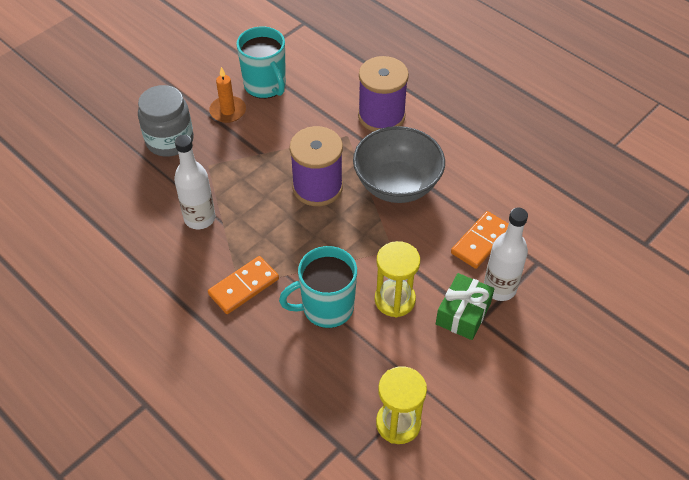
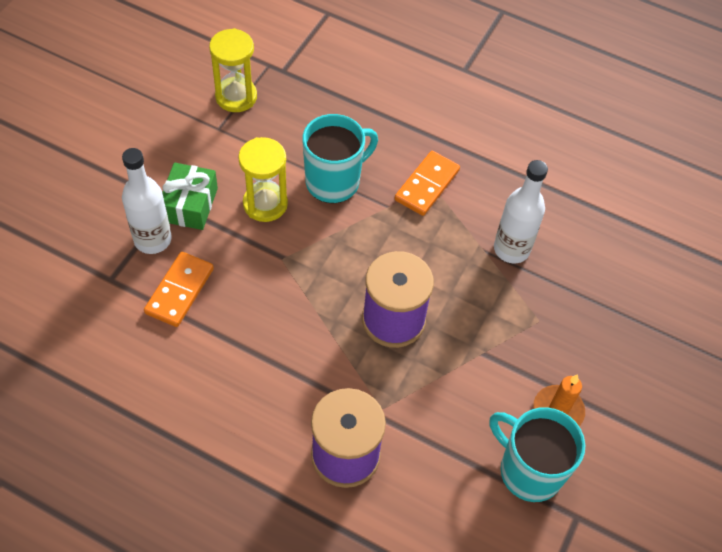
camera: 160 degrees right, 5 degrees up
(169, 140) = (605, 345): grey jar -> none
(397, 185) = (296, 346): grey bowl -> none

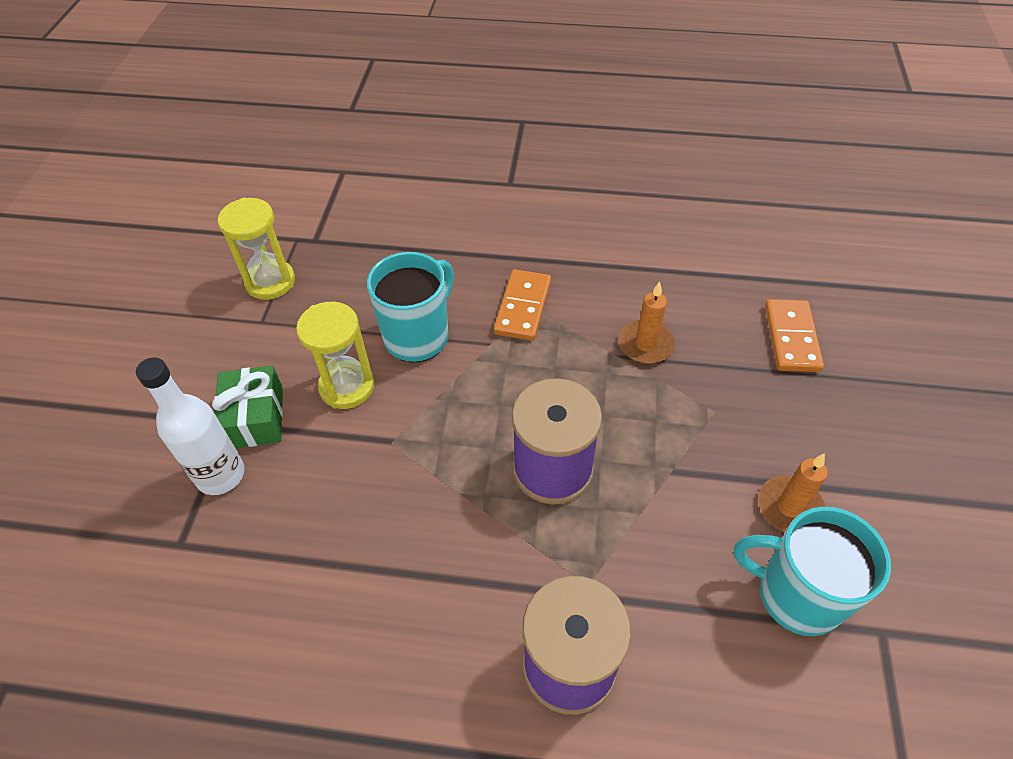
camera: 15 degrees left, 5 degrees down
(180, 291) = (276, 527): orange domino -> orange domino (791, 338)
(511, 249) = (645, 344): white bottle -> orange candle

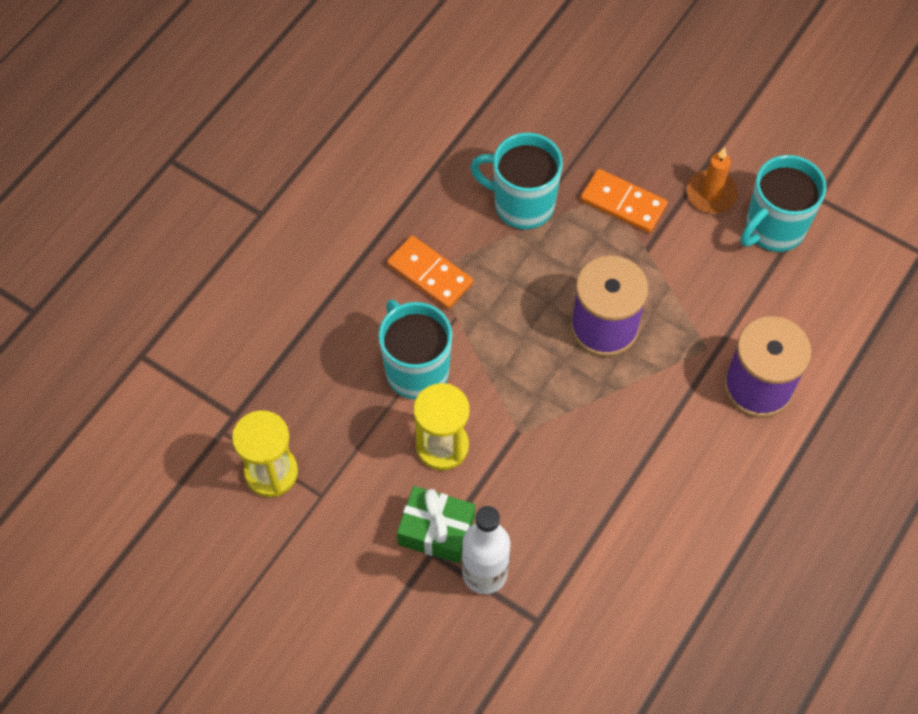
camera: 65 degrees left, 10 degrees up
(645, 344) = (522, 204): orange candle -> turquoise mug
(791, 338) = (572, 103): orange domino -> orange domino (623, 203)

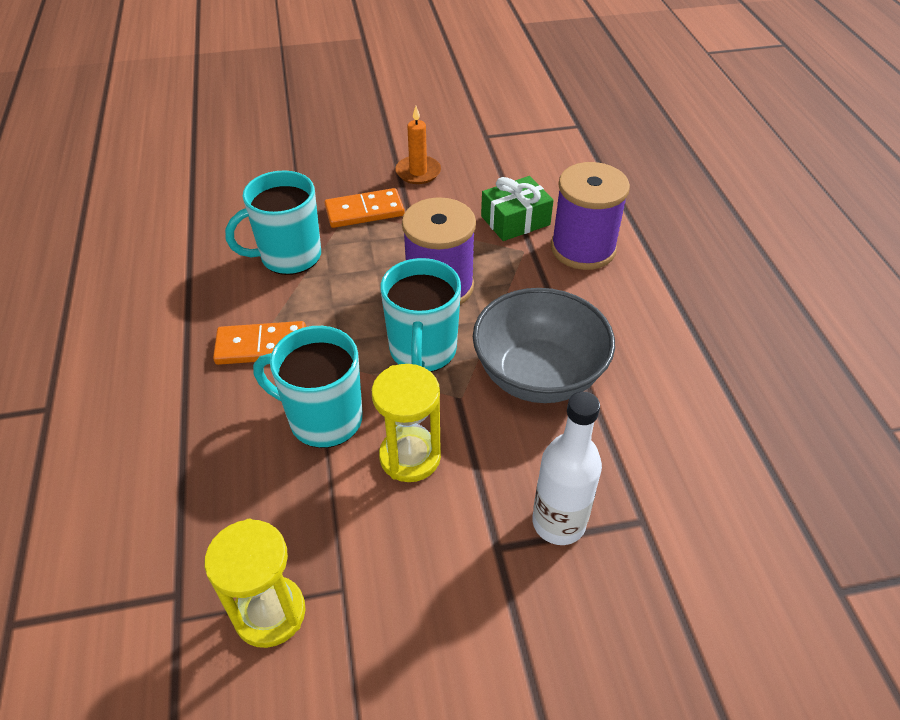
camera: 45 degrees left, 15 degrees down
(436, 531) = (480, 525): green gift -> green gift (515, 220)
(591, 463) = (538, 375): none -> grey bowl
(773, 229) = (480, 165): turquoise mug -> turquoise mug (423, 351)

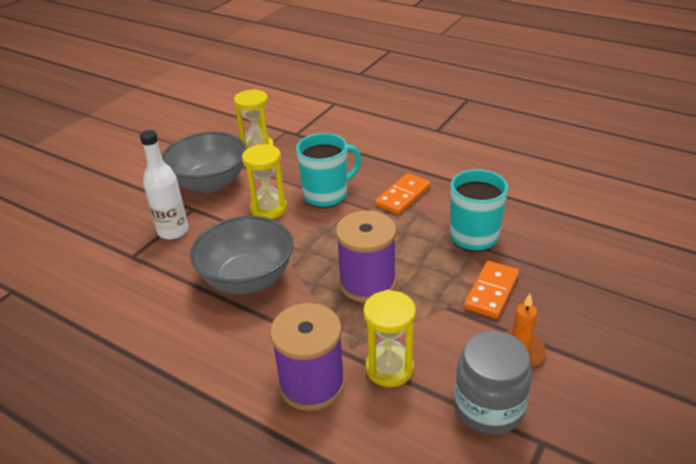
camera: 135 degrees right, 10 degrees down
(423, 351) = (324, 247): turquoise mug -> none
(424, 588) = (210, 183): none -> grey bowl
(488, 164) = (488, 407): none -> grey jar
(515, 220) = (389, 368): green gift -> yellow hourglass

